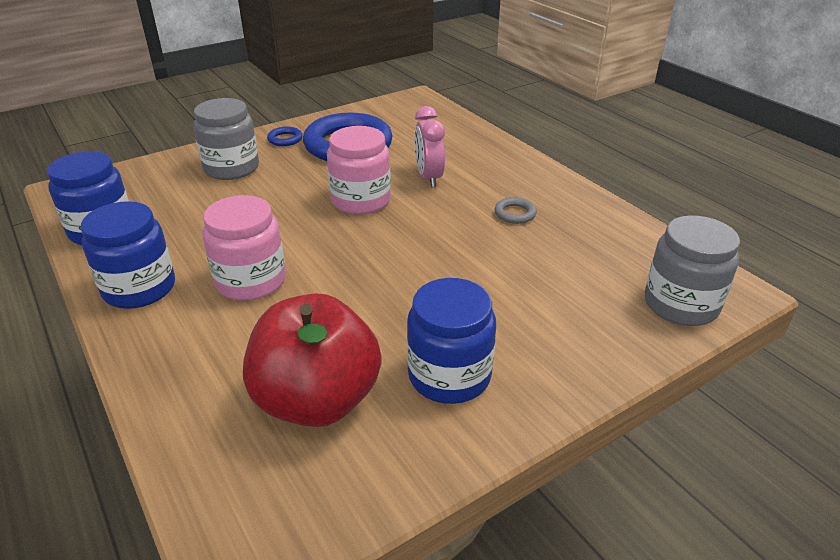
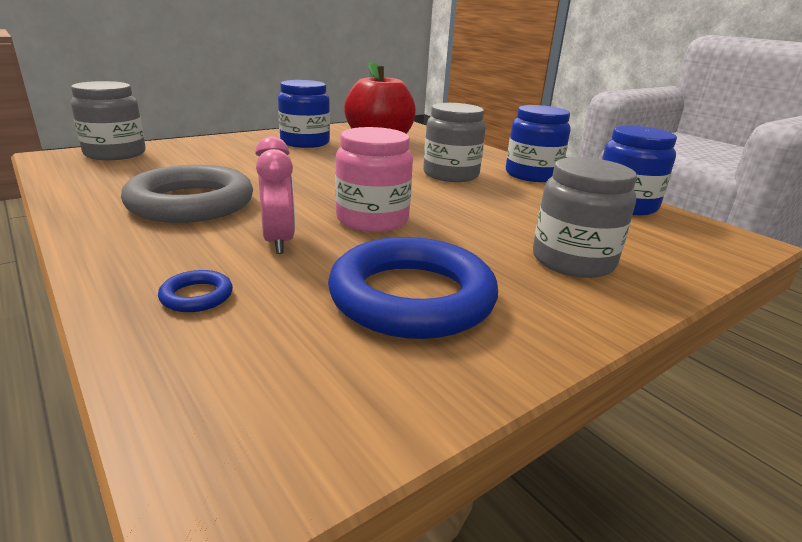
camera: 175 degrees right, 10 degrees down
(251, 281) = (450, 174): pink jar -> grey jar
(285, 139) = (538, 312): blue ring -> blue ring (197, 296)
(515, 213) = (191, 203): grey ring -> grey ring, size x2.50

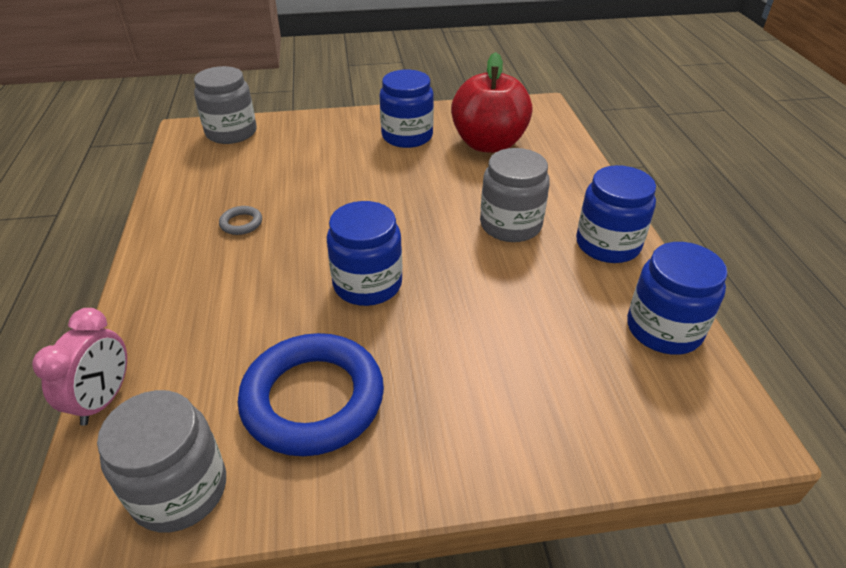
camera: 30 degrees right, 15 degrees up
(191, 203) = (241, 223): grey ring -> grey ring, size x0.40
(197, 296) = (171, 346): blue ring -> none
(278, 241) = (269, 295): pink clock -> pink clock (104, 399)
(372, 219) = (367, 284): pink jar -> blue jar
(573, 261) = (499, 401): grey jar -> grey jar (180, 490)

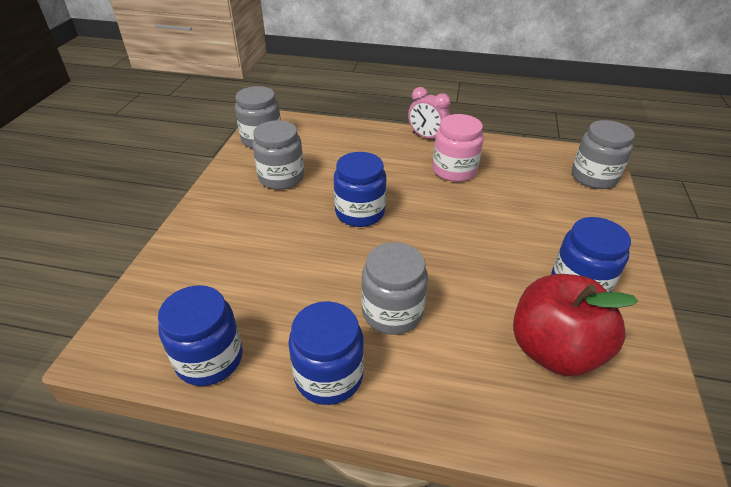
camera: 110 degrees right, 0 degrees up
(104, 399) = (327, 124): pink clock -> pink clock (426, 137)
(241, 223) = (454, 170): grey ring -> pink jar
(313, 399) = (281, 177): blue ring -> grey jar

